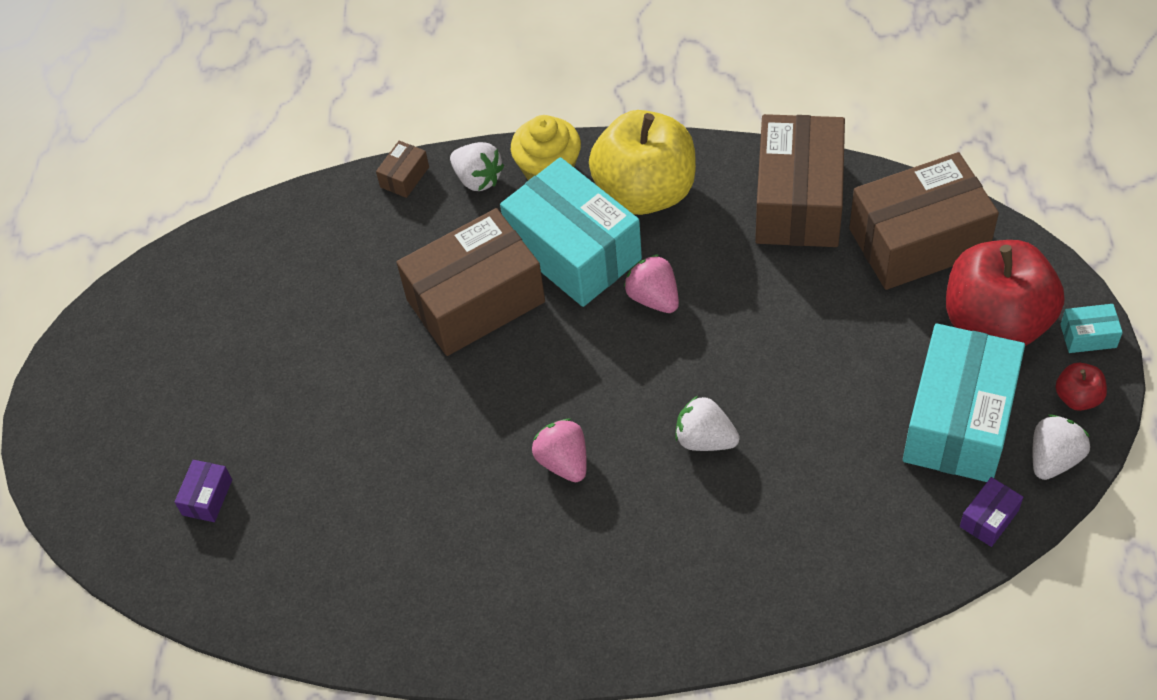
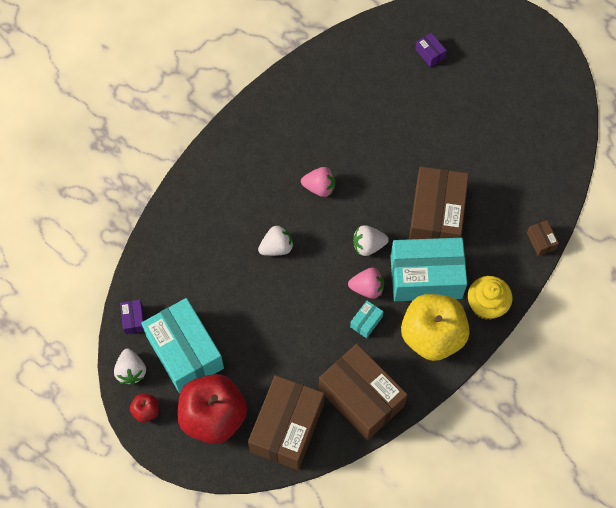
camera: 125 degrees right, 10 degrees up
(478, 179) = (510, 271): white strawberry -> white strawberry (368, 245)
(1088, 336) = (168, 448): turquoise box -> turquoise box (366, 322)

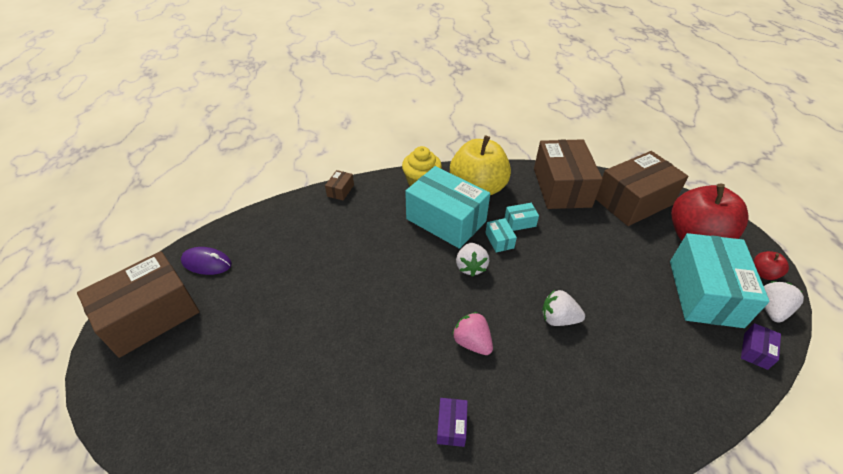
camera: 140 degrees left, 20 degrees down
(367, 288) = (499, 240): pink strawberry -> turquoise box
(368, 245) = (471, 267): white strawberry -> white strawberry turned 60 degrees clockwise
(430, 54) = (222, 394): purple box -> purple box (451, 426)
(436, 216) = (394, 250): brown box -> brown box (150, 316)
(550, 107) = (207, 263): none -> purple mouse

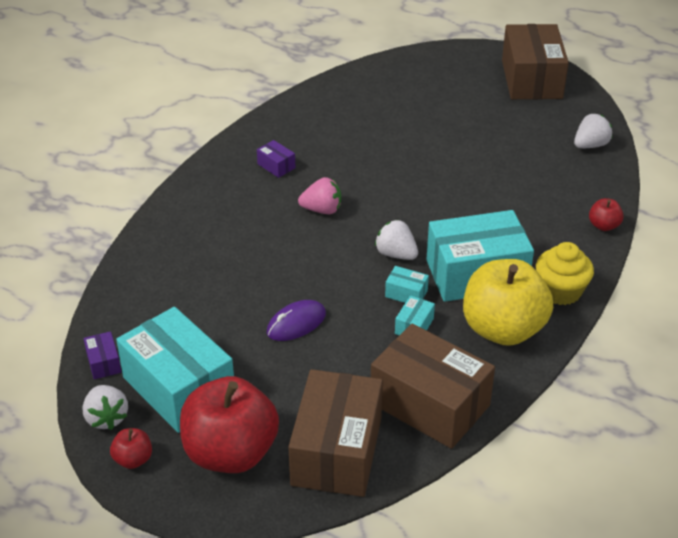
camera: 130 degrees right, 5 degrees down
(207, 263) = (569, 116): purple mouse -> purple mouse (296, 323)
(340, 190) = (603, 226): brown box -> red apple
(558, 318) = (281, 269): white strawberry -> white strawberry (590, 145)

